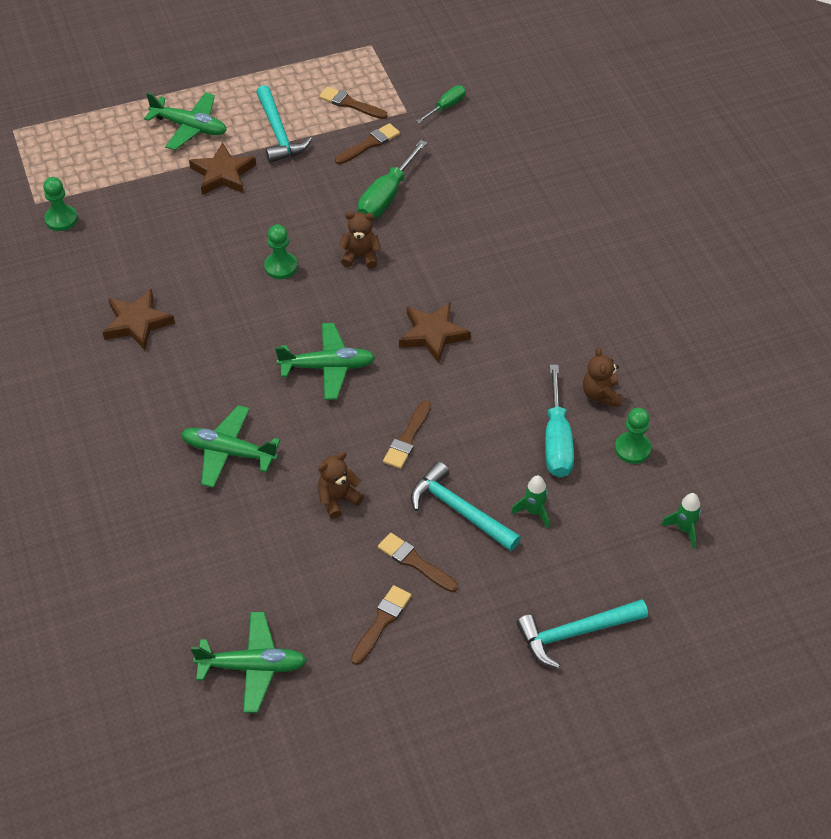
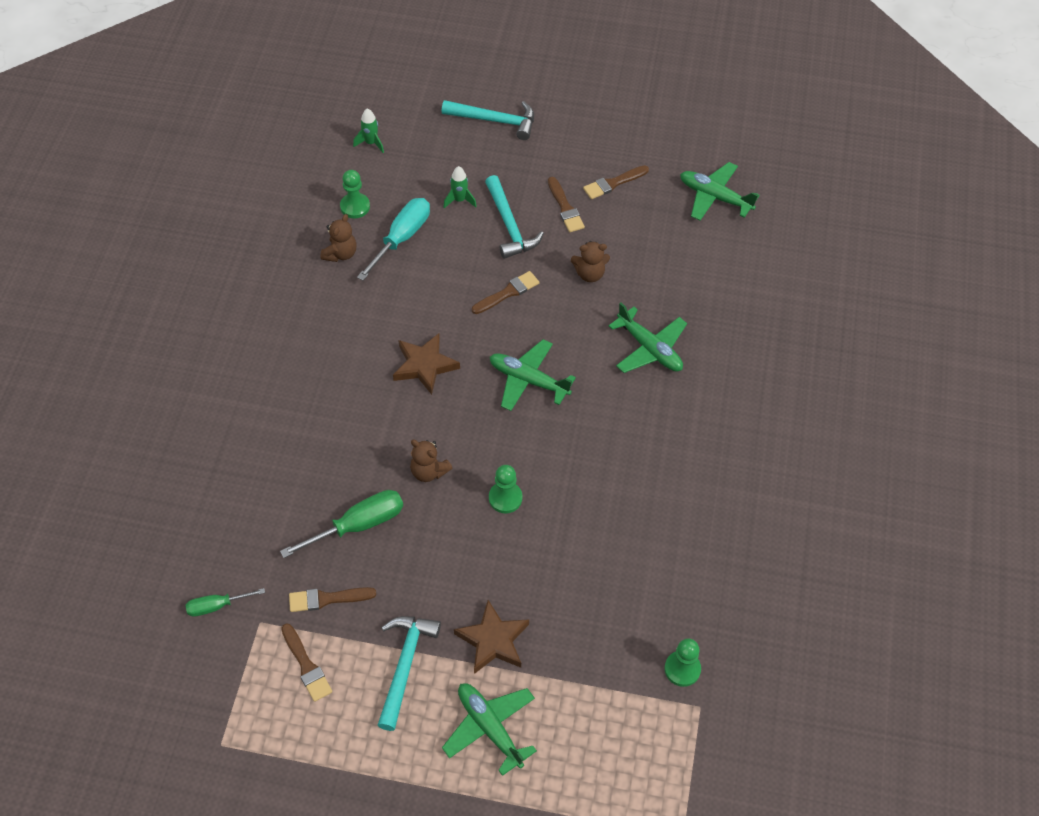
camera: 150 degrees left, 5 degrees up
(137, 323) = (664, 505): brown star -> none

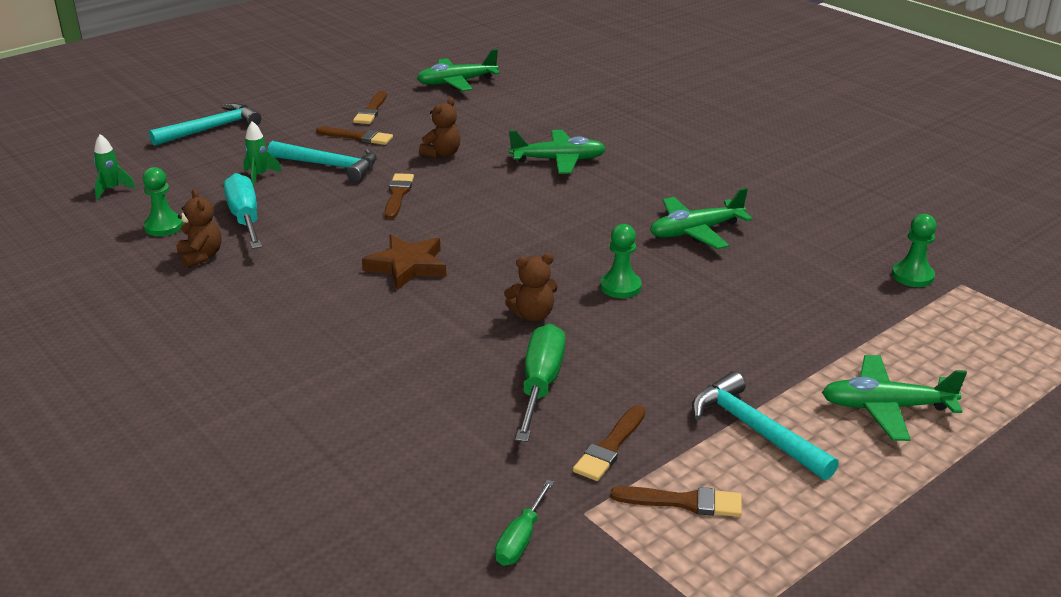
camera: 50 degrees left, 25 degrees down
(493, 640) = (780, 361): brown star -> none
(528, 380) = (507, 223): green plane -> green plane (695, 231)

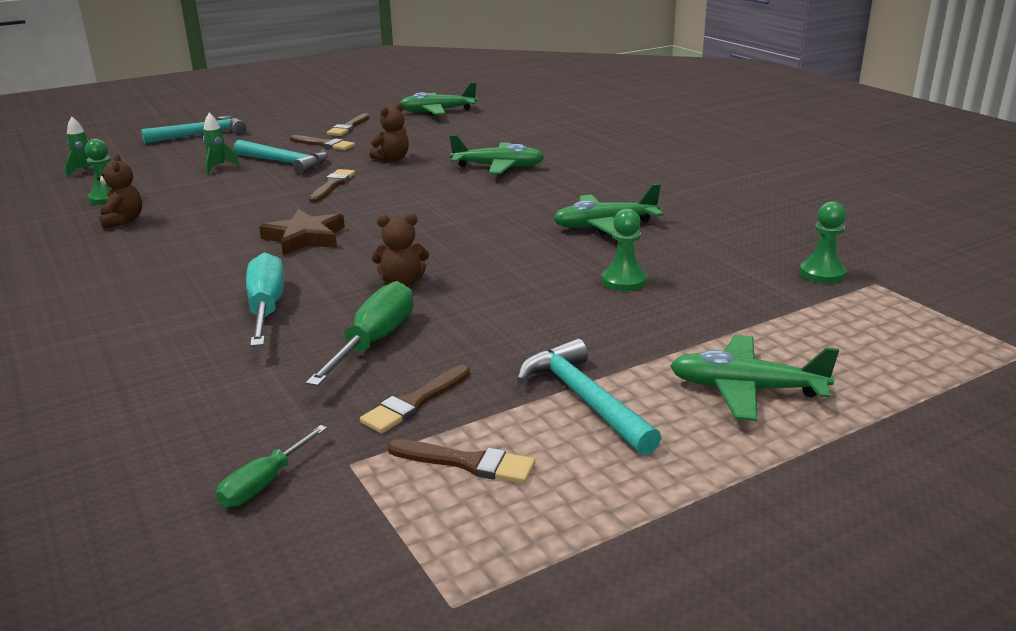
camera: 10 degrees right, 5 degrees down
(245, 218) = (183, 196): turquoise screwdriver -> turquoise screwdriver (266, 308)
(620, 287) = (504, 265): green pawn -> green pawn (624, 281)

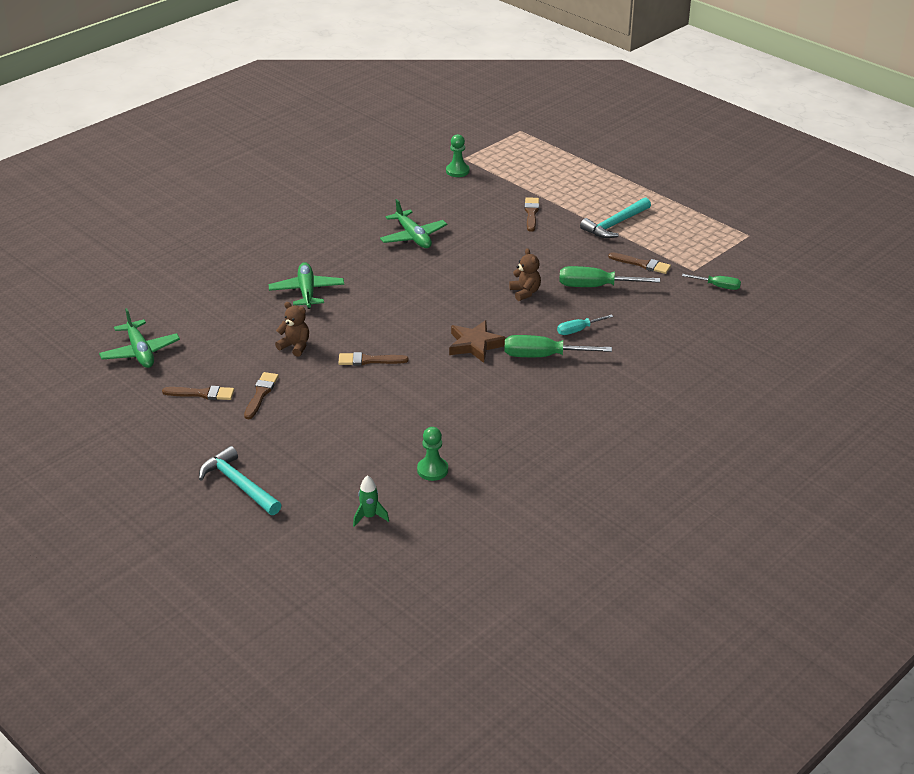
camera: 105 degrees left, 10 degrees up
(123, 221) = (476, 440): brown teddy bear -> none
(218, 167) = (339, 436): green rocket -> none
(232, 275) = (543, 356): none -> green screwdriver
(266, 308) = (578, 330): turquoise screwdriver -> turquoise screwdriver, size x0.59
(285, 163) = (318, 401): turquoise hammer -> none
(467, 463) = (676, 244): brown brush -> brown brush (531, 213)
(624, 281) = (491, 224): green pawn -> none
(746, 389) = (585, 189): green plane -> none

